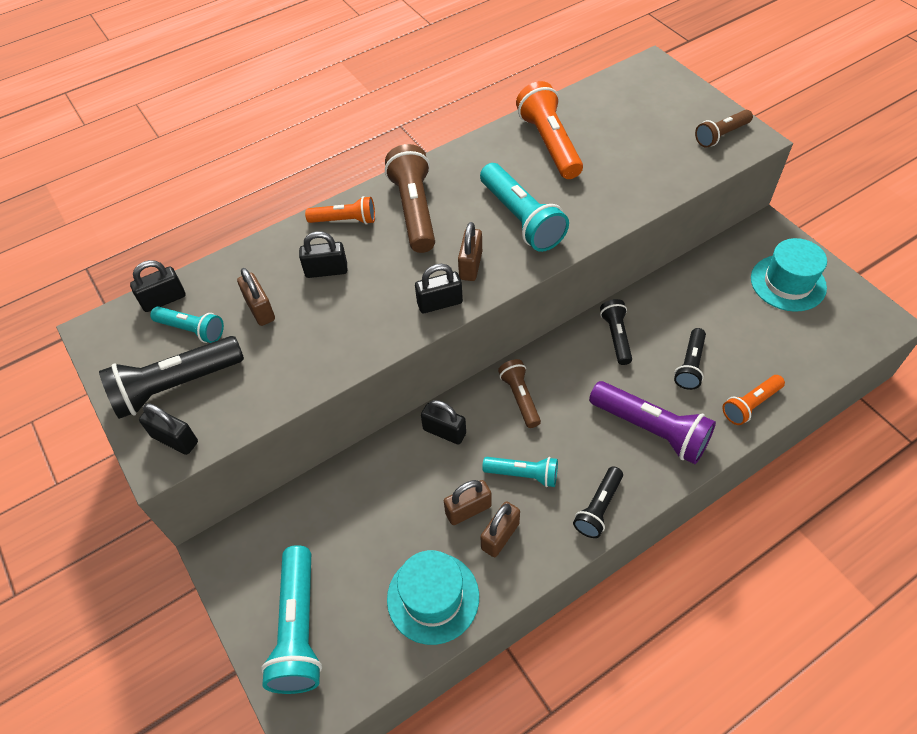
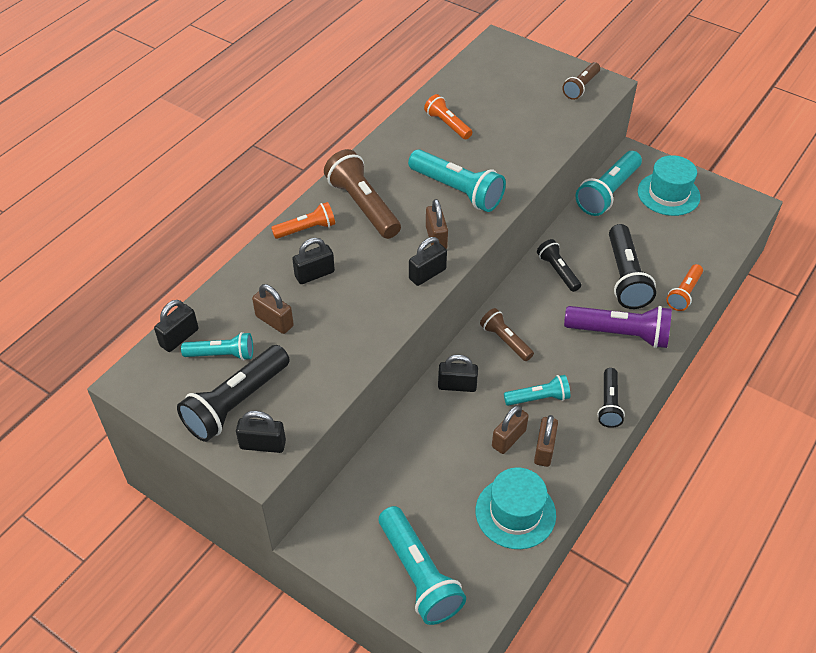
camera: 25 degrees left, 5 degrees down
(549, 144) = (447, 124): orange flashlight -> orange flashlight, size x0.59
(690, 365) = (625, 277): black flashlight -> black flashlight, size x1.69
(717, 263) = (608, 192): none -> turquoise flashlight

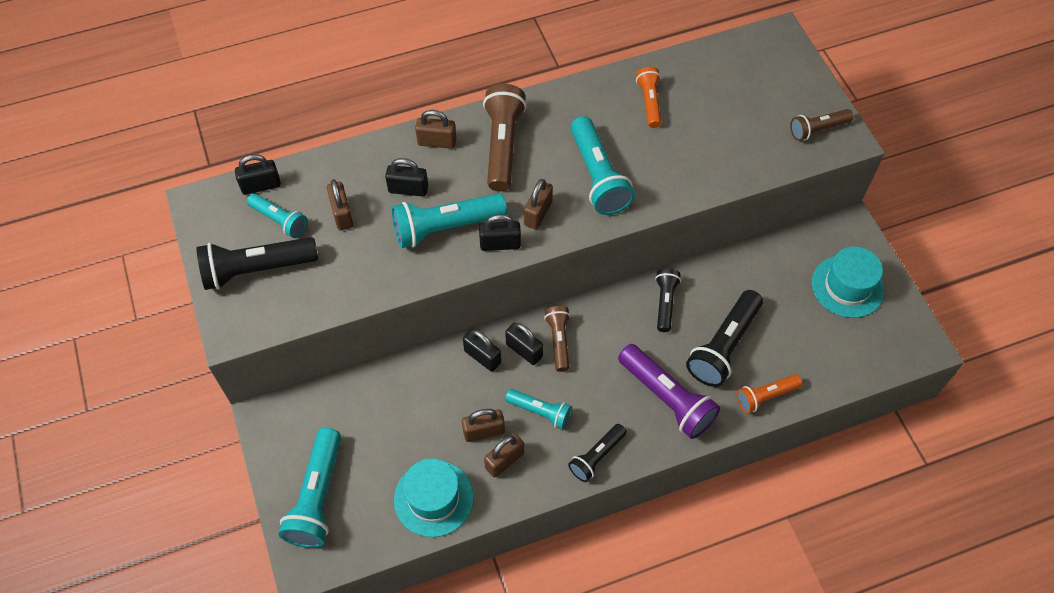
camera: 35 degrees right, 10 degrees up
(263, 444) = (247, 317): black padlock -> black padlock (524, 350)
(306, 229) = (437, 142): orange flashlight -> brown padlock
(608, 192) = (787, 251): turquoise flashlight -> turquoise flashlight (446, 227)

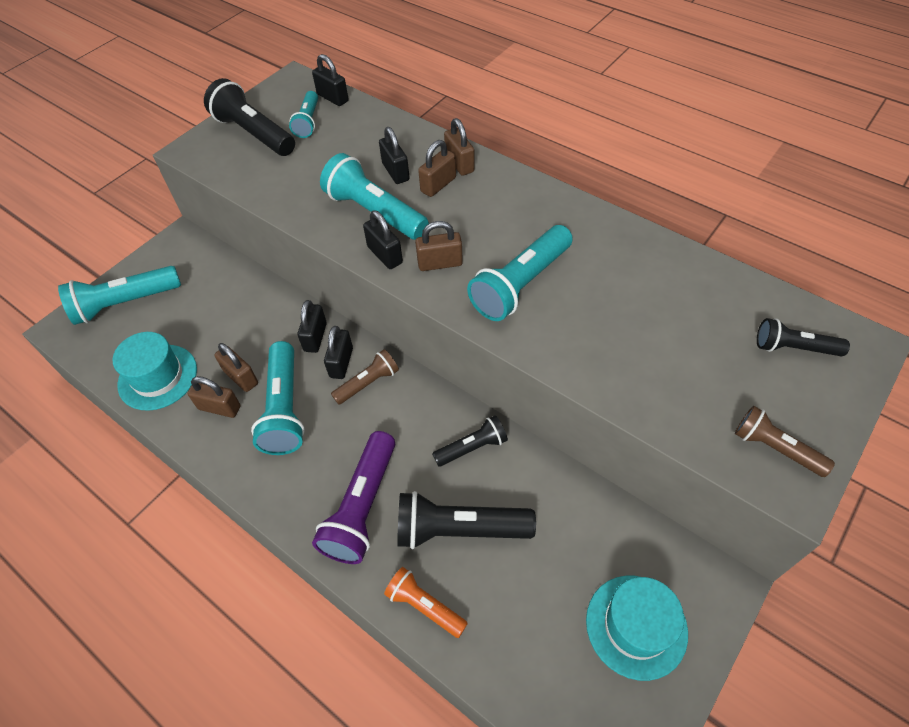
camera: 60 degrees right, 5 degrees down
(342, 214) = (340, 149): brown padlock -> brown padlock (438, 185)
(502, 146) = (493, 204): brown flashlight -> none
(540, 412) = (284, 408): turquoise flashlight -> turquoise flashlight, size x1.69
(597, 456) = (261, 479): black flashlight -> black flashlight (794, 348)
(649, 102) = (649, 279): orange flashlight -> none

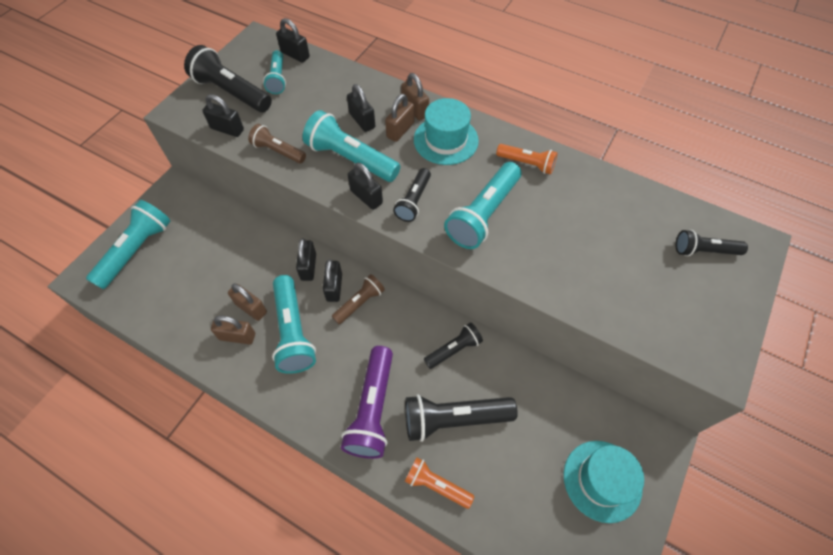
camera: 10 degrees left, 5 degrees up
(125, 303) = (136, 251): turquoise flashlight -> turquoise flashlight turned 150 degrees clockwise
(158, 377) = (178, 314): turquoise hat -> turquoise hat (446, 140)
(241, 172) = (227, 129): none -> black padlock
(440, 263) = (414, 201): brown padlock -> black flashlight
(583, 231) = (527, 164): none -> orange flashlight
(775, 448) = (701, 335): brown flashlight -> brown flashlight (278, 151)

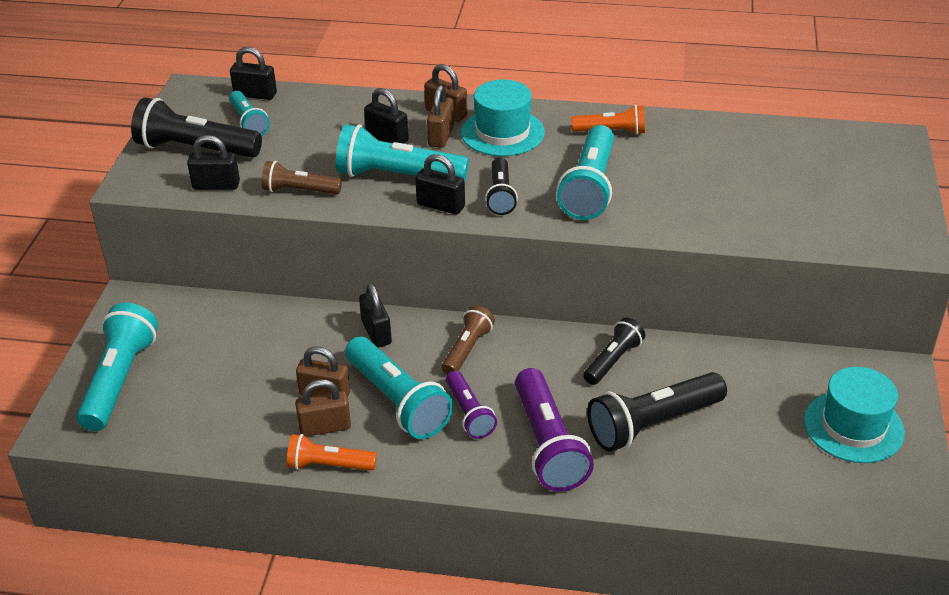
camera: 20 degrees left, 20 degrees down
(334, 287) = (424, 343): black padlock -> none
(334, 360) = (469, 413): none -> purple flashlight
(436, 485) = (669, 490): orange flashlight -> orange flashlight (329, 465)
(704, 251) = (846, 159): black flashlight -> none

